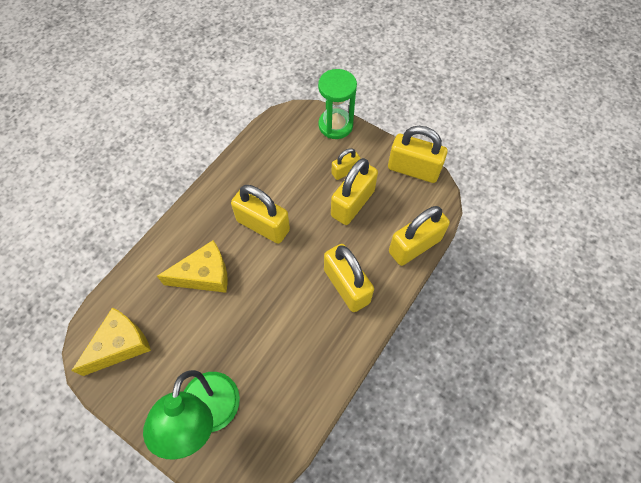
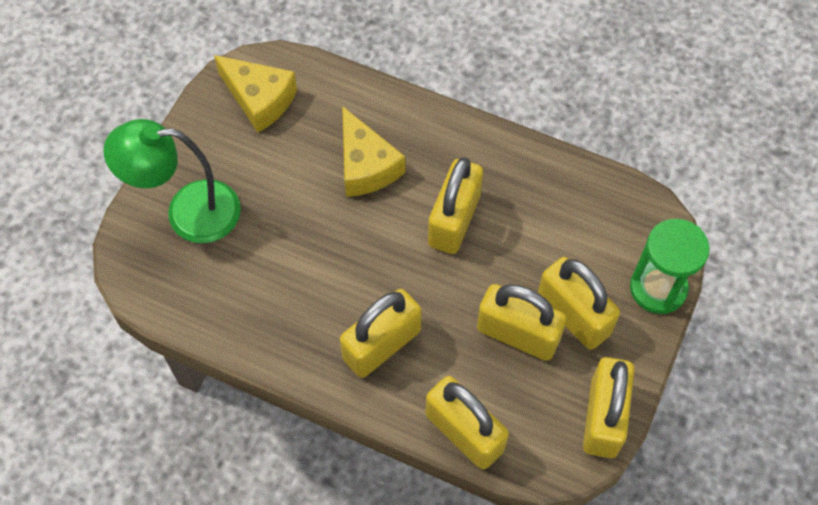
camera: 80 degrees right, 0 degrees up
(345, 171) = (573, 315): yellow padlock -> yellow padlock, size x1.84

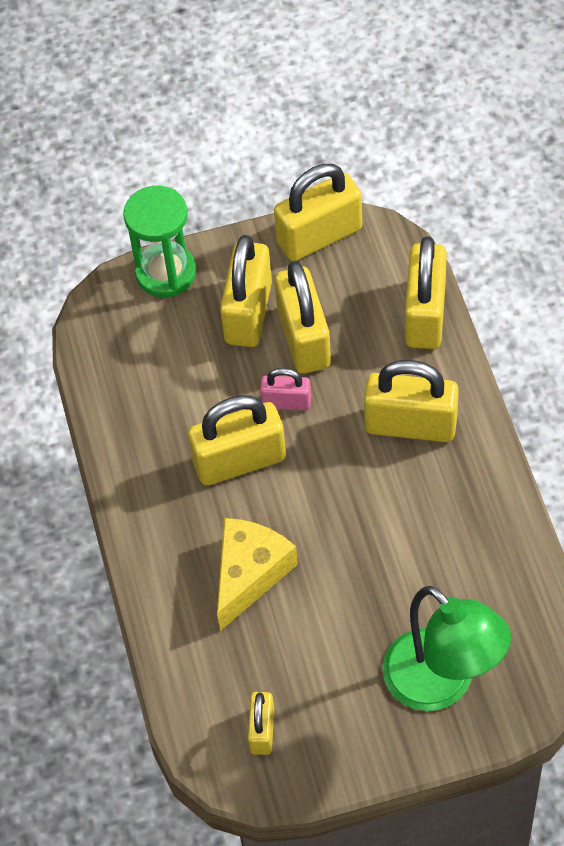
camera: 125 degrees left, 5 degrees down
(259, 99) = (262, 730): yellow cheese -> yellow padlock
(473, 282) = (286, 402): none -> pink padlock

